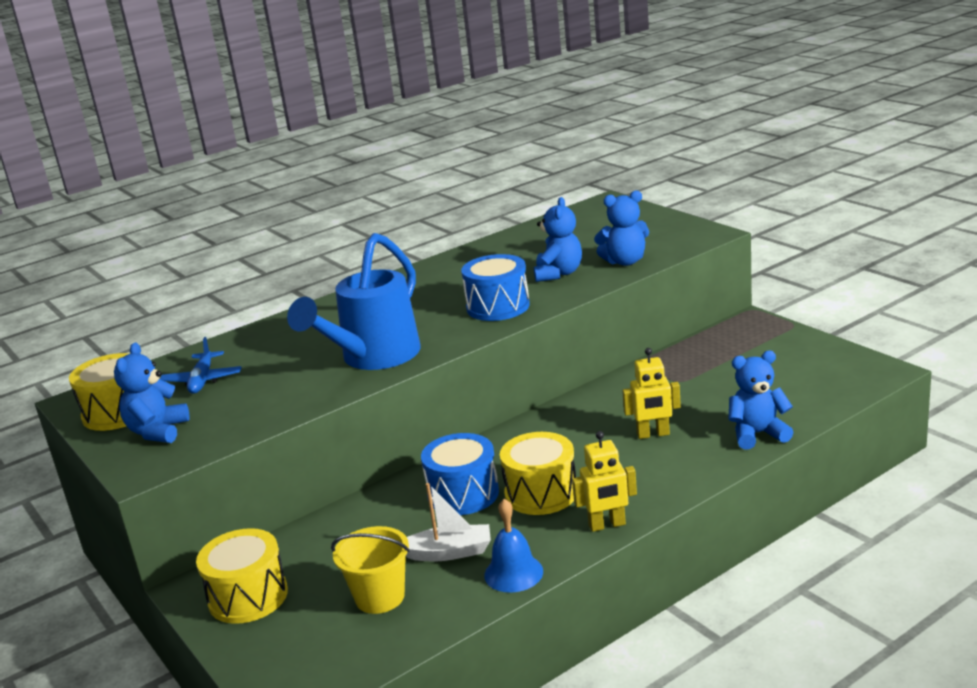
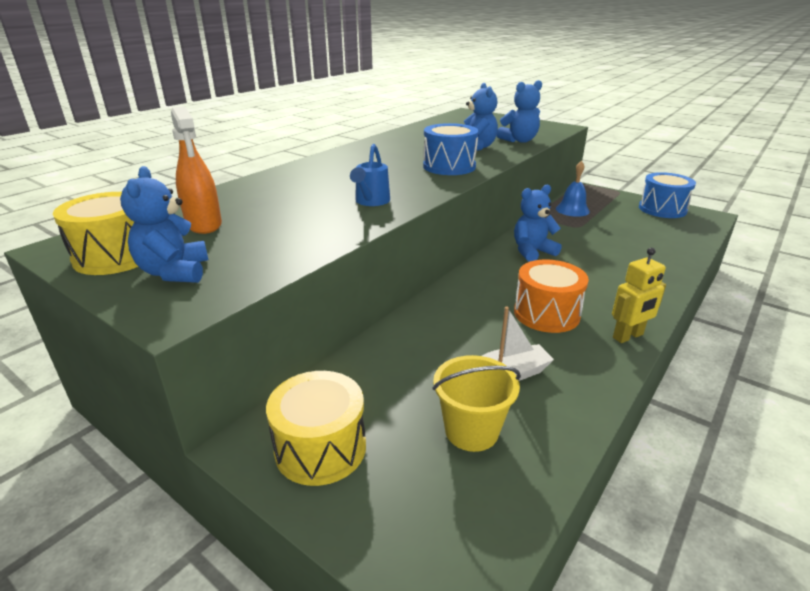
camera: 20 degrees left, 5 degrees up
(202, 380) = (204, 224): blue plane -> orange spray bottle
(374, 357) = (371, 202): blue watering can -> blue watering can, size x0.49
(463, 494) = (477, 319): blue drum -> blue drum (662, 209)
(513, 573) = (586, 389): blue bell -> blue bell (572, 210)
(541, 493) = (546, 314): yellow drum -> orange drum
(653, 434) = (594, 263): yellow robot -> none
(757, 434) = (671, 258): blue teddy bear -> blue teddy bear (532, 252)

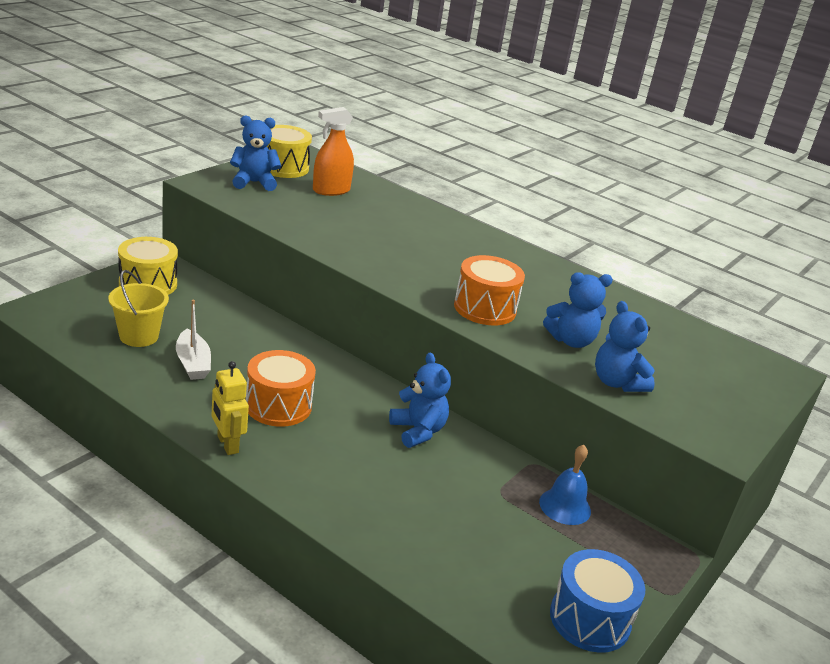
camera: 85 degrees right, 0 degrees up
(371, 202) = (373, 253): blue watering can -> none
(449, 166) = (485, 308): blue drum -> orange drum

